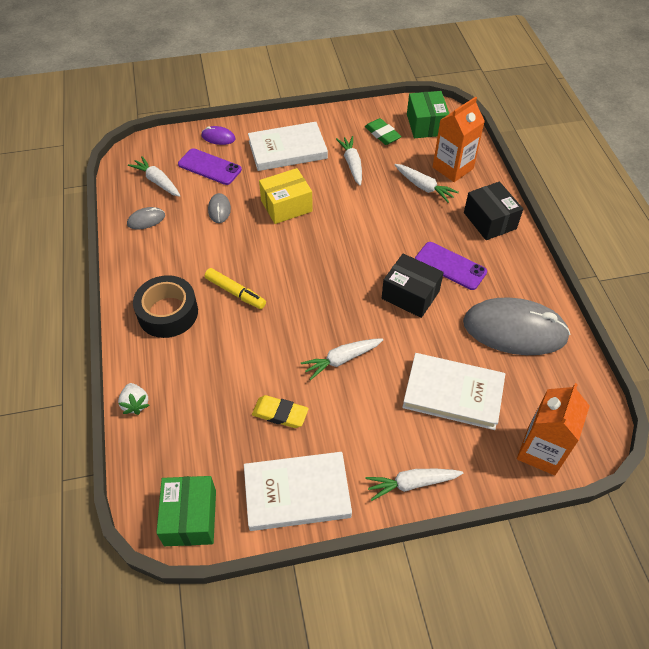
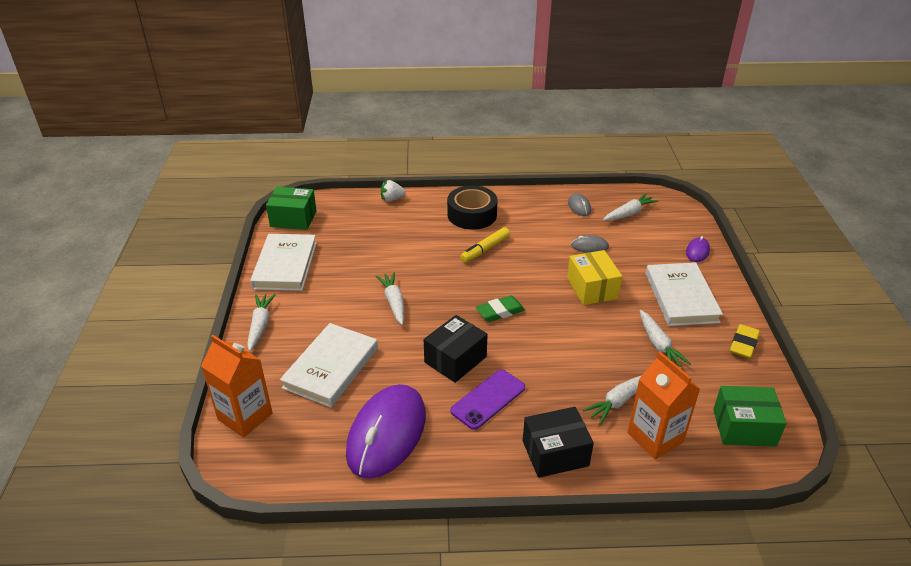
camera: 100 degrees right, 15 degrees down
(209, 167) = (650, 244): purple phone -> none
(280, 414) = (355, 263): yellow eraser -> yellow eraser (743, 344)
(352, 164) = (658, 344): white carrot -> white carrot turned 75 degrees clockwise
(382, 134) = (718, 380): green eraser -> green eraser (500, 311)
(514, 330) = (387, 434): grey mouse -> purple mouse

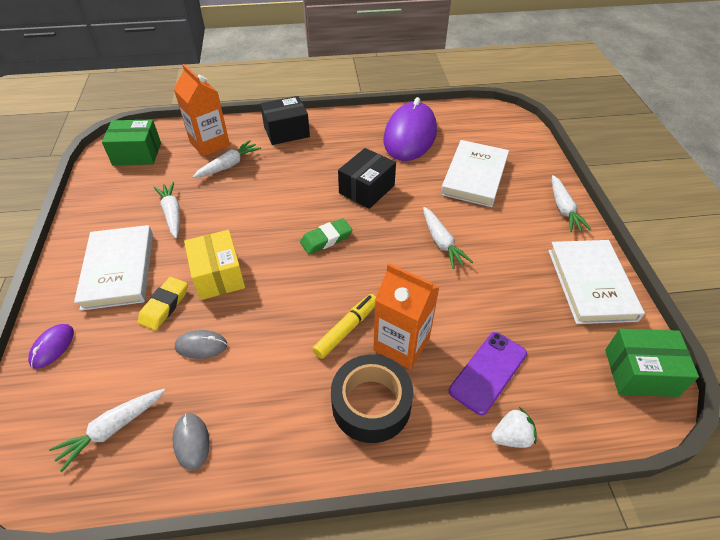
camera: 175 degrees right, 10 degrees up
(245, 416) = (521, 140): orange carton -> orange carton (401, 344)
(488, 399) = (336, 161): purple phone -> purple phone (488, 372)
(743, 344) = (87, 219): yellow eraser -> yellow eraser (164, 306)

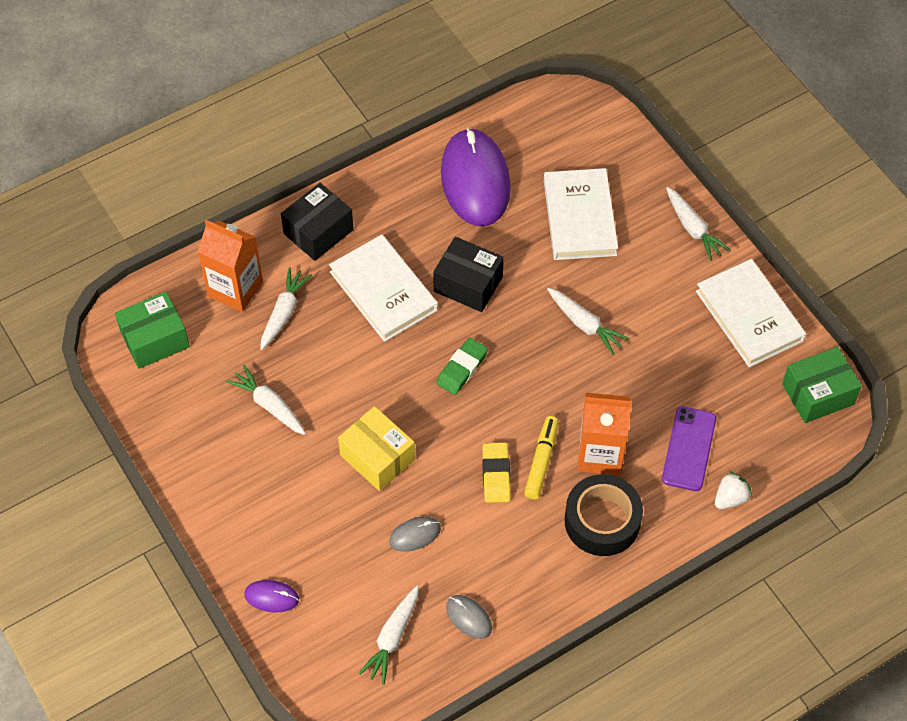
camera: 25 degrees left, 10 degrees up
(52, 347) = (271, 597): purple mouse -> purple mouse turned 75 degrees counterclockwise
(118, 270) = (267, 495): white book -> white book (383, 291)
(164, 306) = (347, 512): yellow eraser -> yellow eraser (496, 475)
(366, 189) = (468, 284): black box -> black box turned 75 degrees counterclockwise

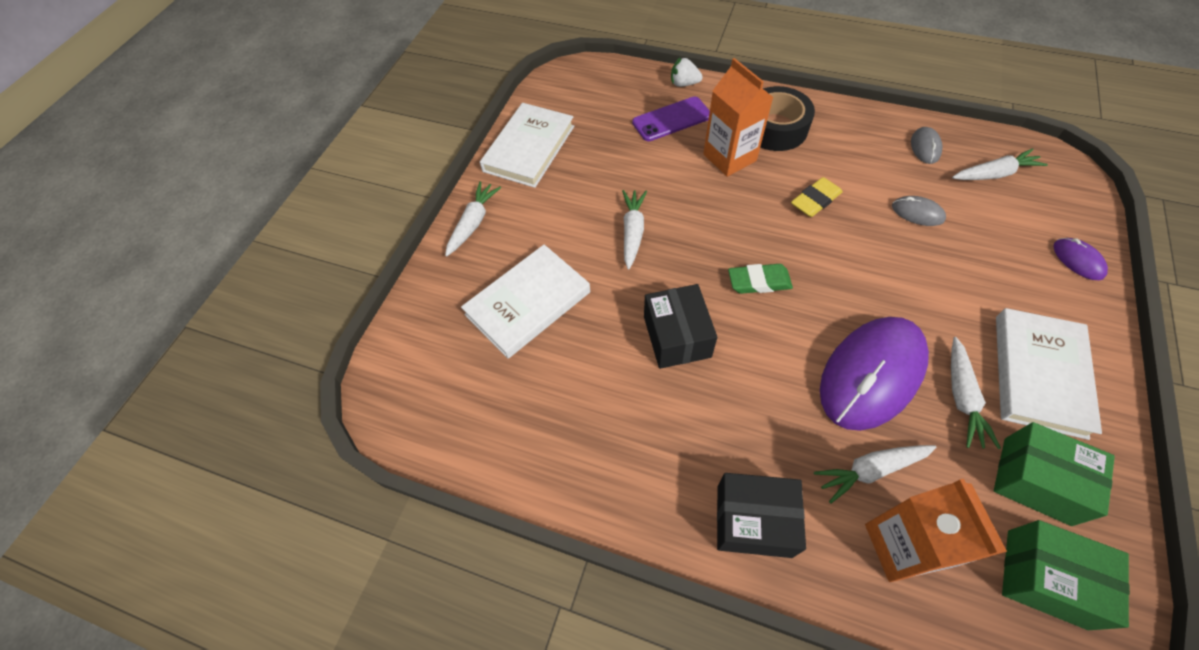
camera: 125 degrees left, 0 degrees up
(377, 457) = (897, 280): yellow box -> none
(383, 291) = (754, 399): white book -> white book (1039, 374)
(475, 180) = (557, 417): purple mouse -> purple mouse (871, 374)
(541, 461) = (773, 183): yellow marker -> none
(818, 394) = (561, 87): green box -> green box (1036, 480)

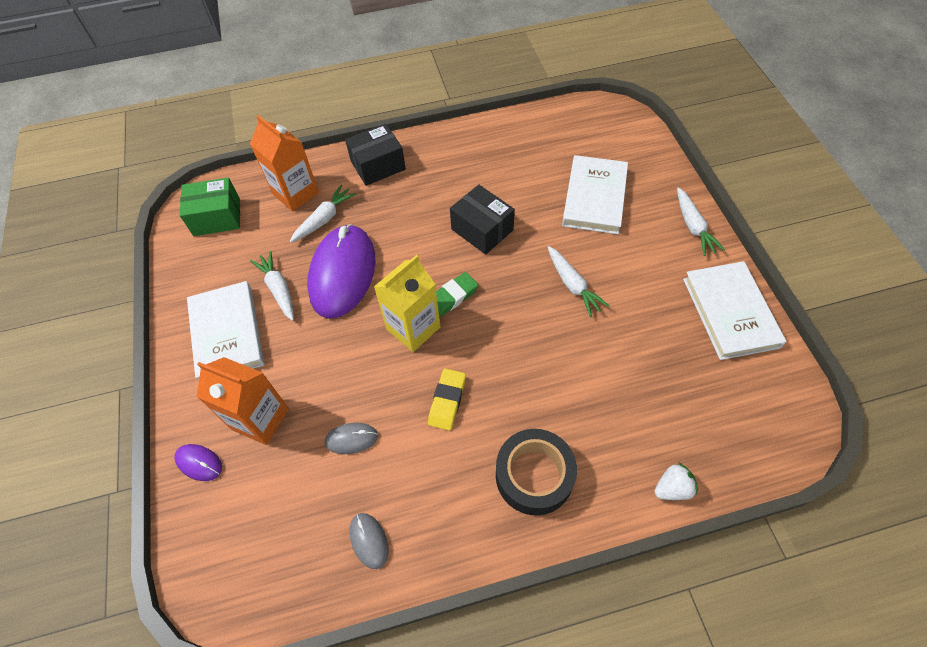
camera: 145 degrees right, 0 degrees up
(671, 119) = (641, 424): purple phone -> none
(729, 157) = (552, 407): orange carton -> orange carton (260, 419)
(815, 273) = (413, 328): none -> yellow carton
(994, 174) = (288, 539): white carrot -> none
(1036, 480) = (225, 263): green box -> none

